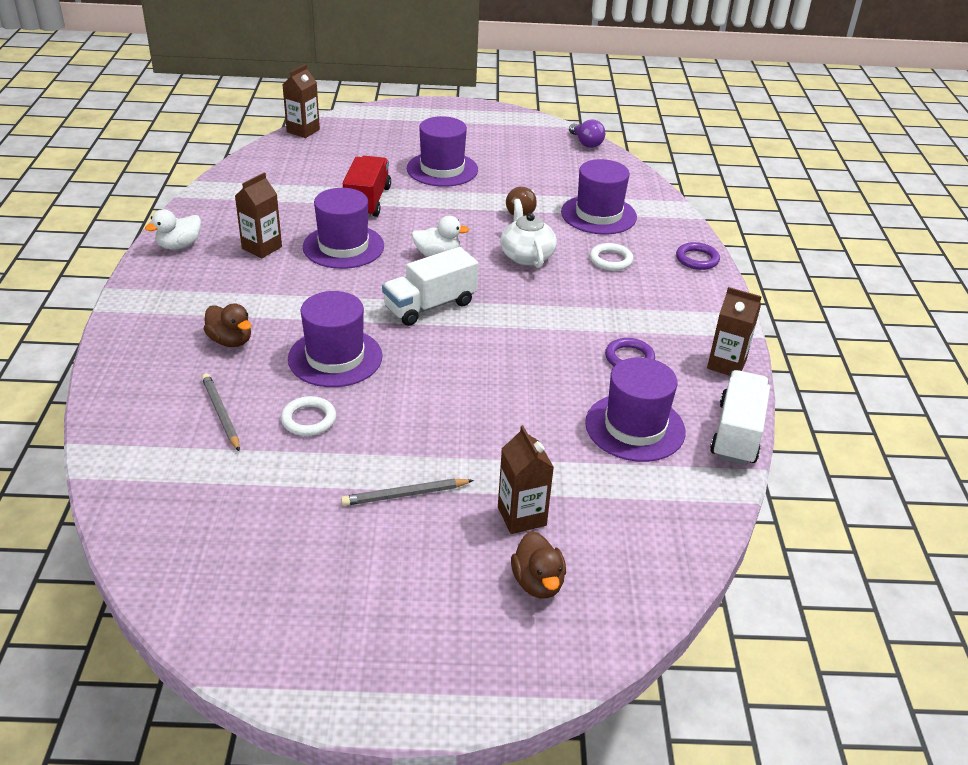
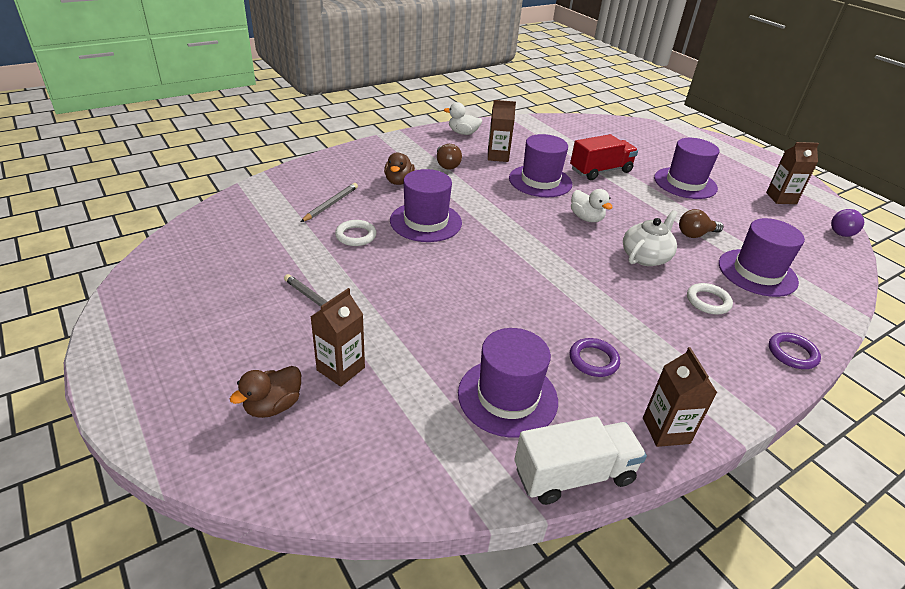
camera: 55 degrees right, 0 degrees up
(236, 291) = (446, 165): none -> brown light bulb
(303, 131) = (634, 123): brown carton -> brown carton (781, 198)
(430, 306) = (526, 237): white truck -> none

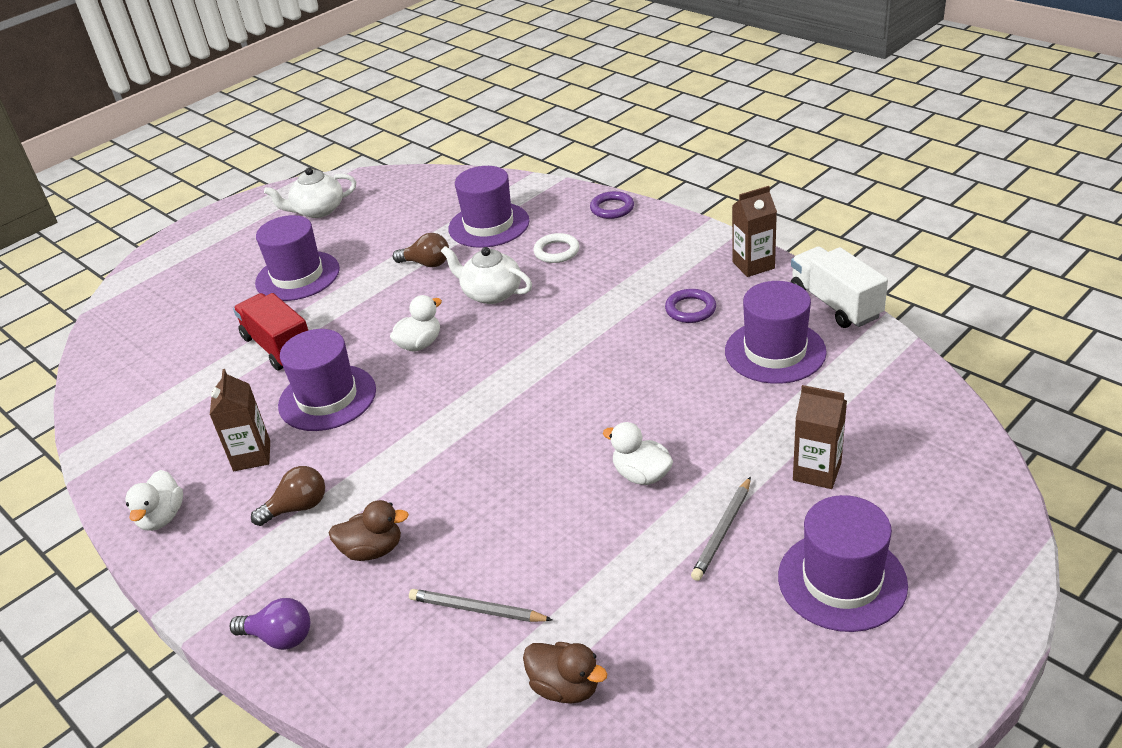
camera: 95 degrees left, 0 degrees up
(273, 406) = (901, 502): brown duck -> brown duck (565, 687)
(356, 236) = (555, 547): white ring -> none
(395, 281) = (641, 475): none -> white duck
(426, 222) = (487, 485): purple hat -> purple hat (842, 580)
(695, 234) = (427, 263): brown light bulb -> brown light bulb turned 45 degrees counterclockwise
(781, 198) = (318, 210): brown carton -> white teapot
(840, 231) = (382, 178): purple light bulb -> purple light bulb (280, 637)

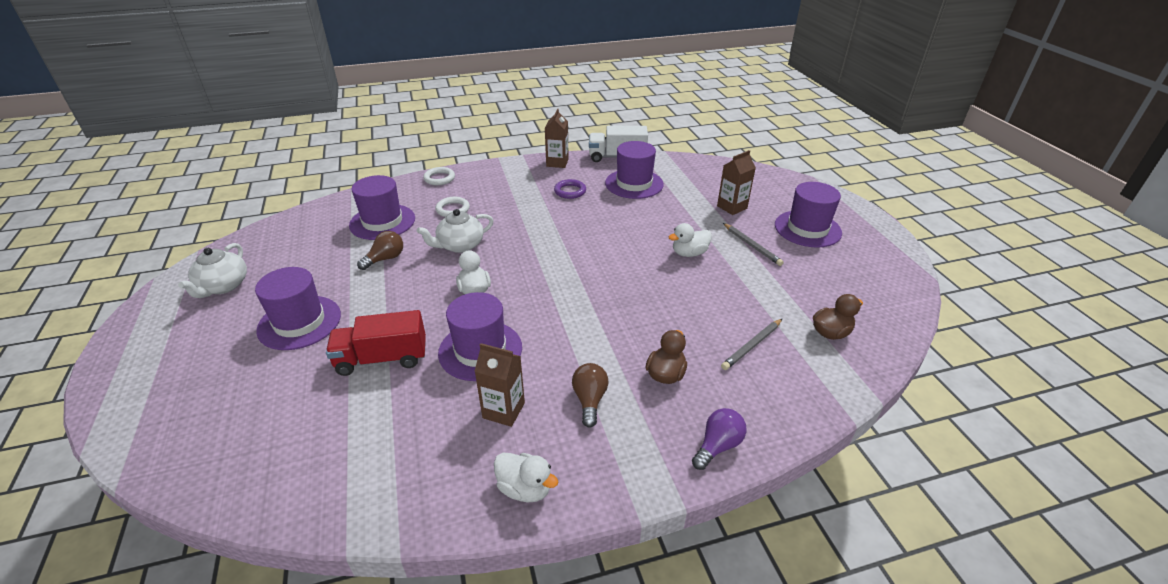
camera: 65 degrees left, 0 degrees up
(612, 208) = (439, 178): purple ring -> white ring

